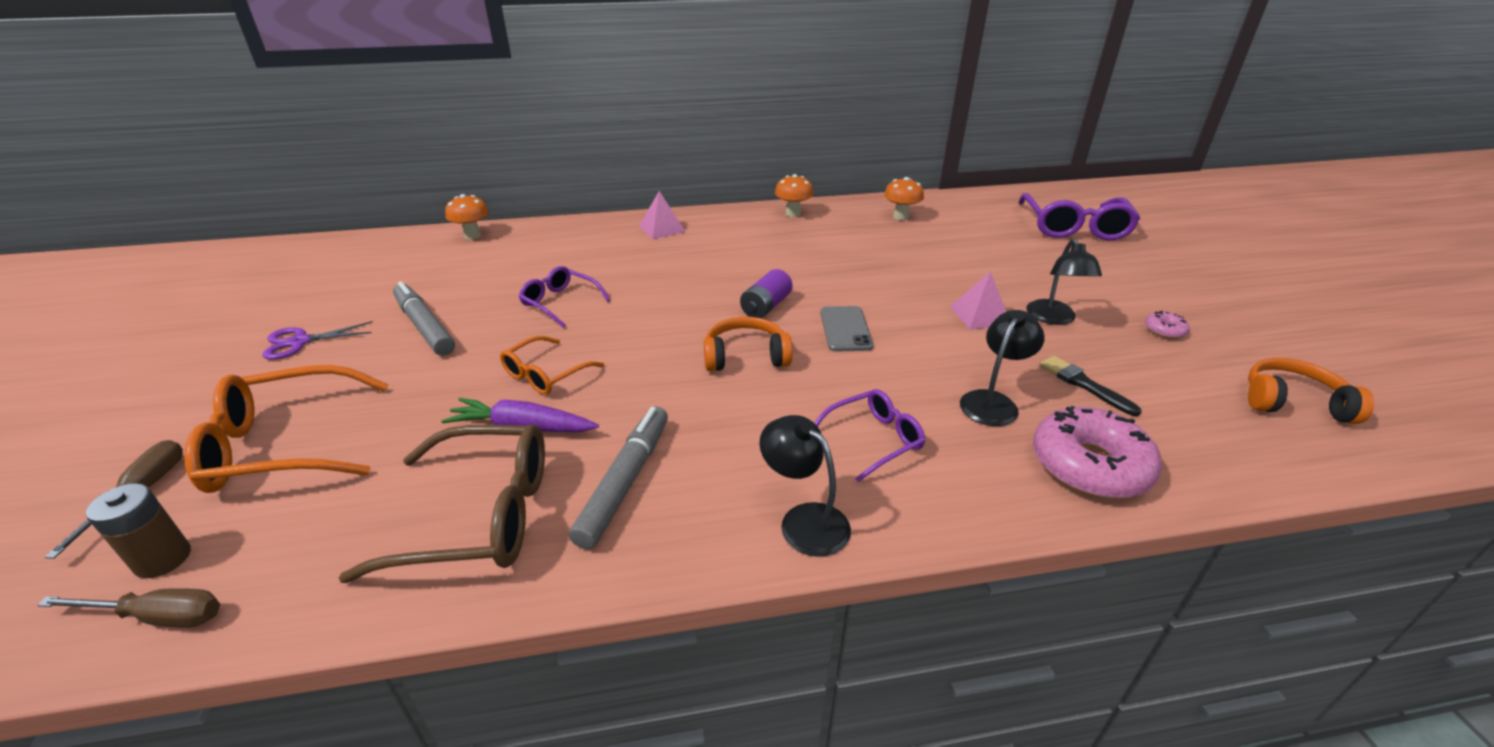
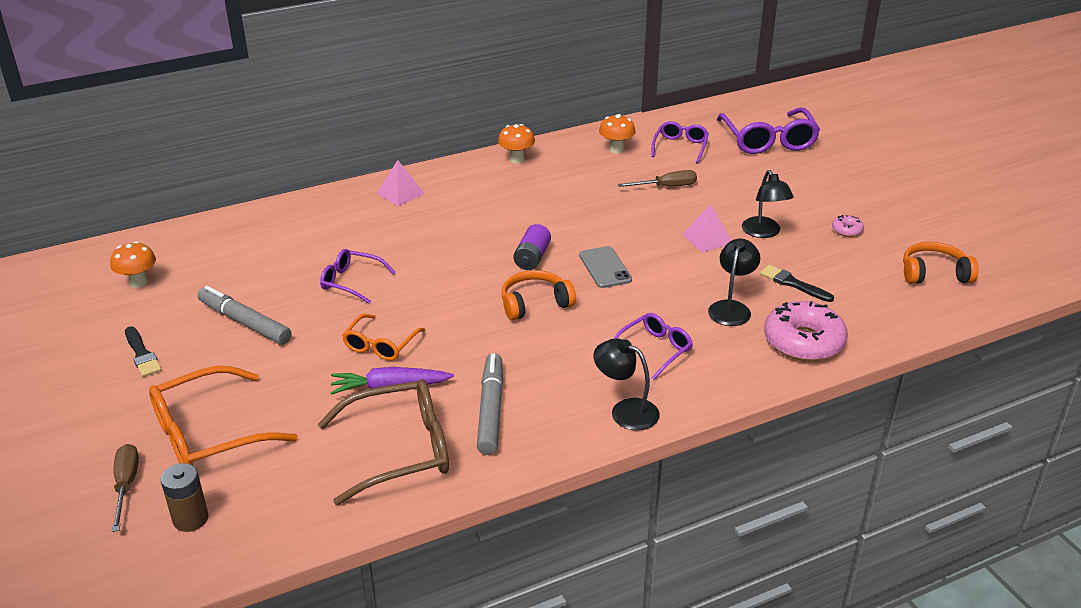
camera: 15 degrees left, 0 degrees up
(158, 617) = (223, 548): brown screwdriver -> brown screwdriver (666, 187)
(300, 342) = (142, 354): purple scissors -> black brush
(473, 235) = (218, 227): orange mushroom -> orange mushroom (138, 282)
(971, 222) = (680, 147): none -> purple glasses

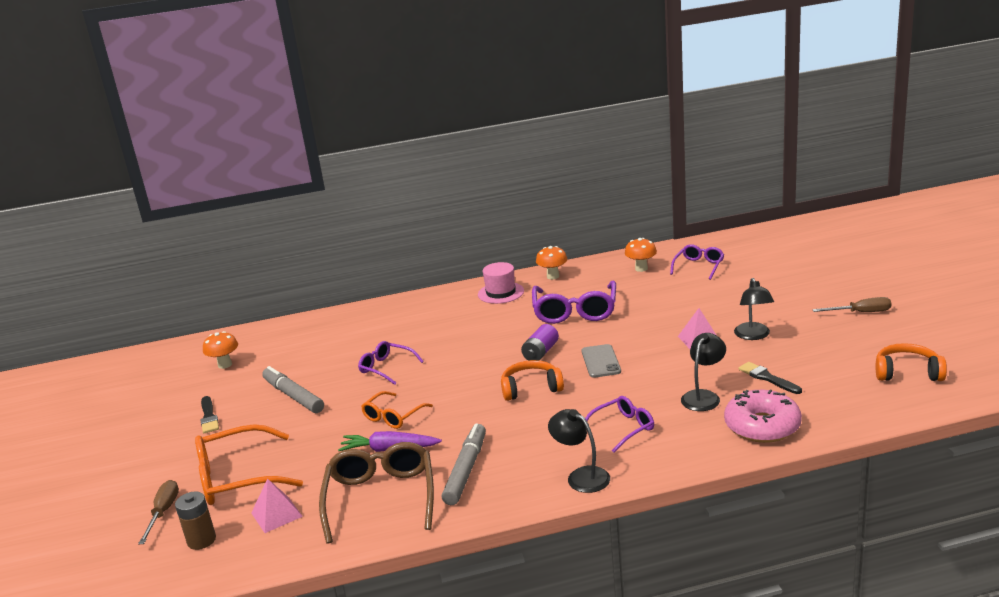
camera: 15 degrees right, 10 degrees down
(400, 193) = (448, 302): pink pyramid -> pink pyramid (276, 514)
(400, 450) = (381, 498): brown glasses -> brown glasses turned 90 degrees counterclockwise
(461, 181) = (501, 293): none -> pink hat
(666, 187) = (676, 298): brown screwdriver -> brown screwdriver (861, 312)
(768, 140) = (781, 261): purple glasses -> purple glasses (575, 311)
(847, 230) = (833, 335): pink donut -> none

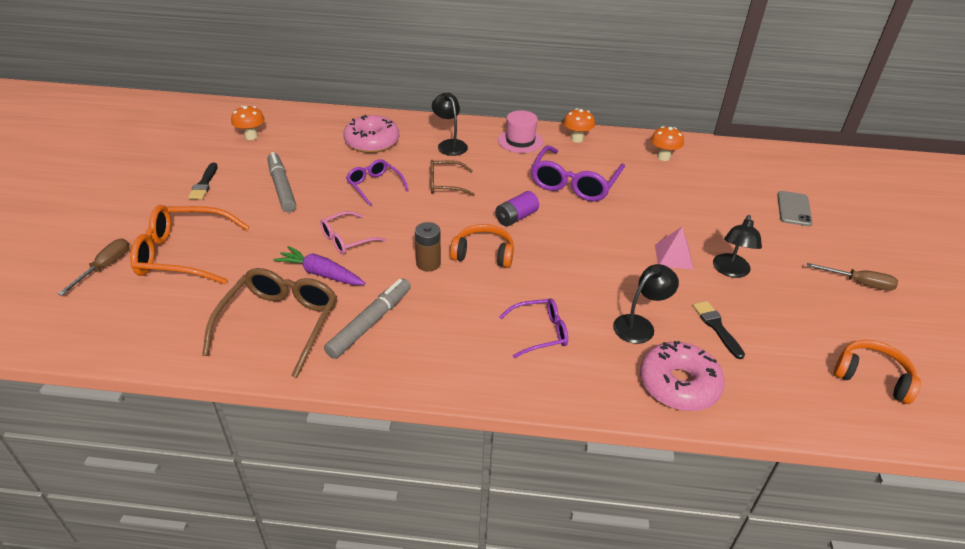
camera: 15 degrees right, 15 degrees up
(201, 540) = (112, 308): brown battery -> brown battery (428, 263)
(276, 514) = (186, 306): pink pyramid -> none
(355, 334) = (372, 142): none -> pink donut
(393, 416) = (347, 239): orange glasses -> pink glasses
(455, 346) = (445, 184): none -> brown glasses
(581, 476) = (468, 373): black lamp -> black lamp (450, 144)
(601, 361) = (565, 247): grey phone -> grey phone (794, 209)
(699, 266) = (720, 173): purple glasses -> none

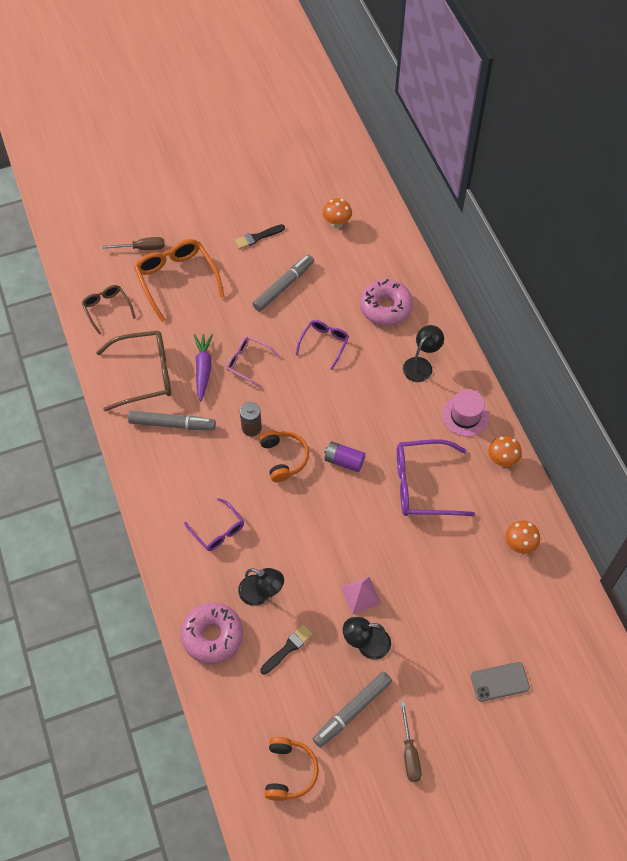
camera: 65 degrees right, 20 degrees up
(445, 184) = (358, 390): brown glasses -> brown glasses (107, 309)
(805, 305) = (352, 711): none -> grey marker

